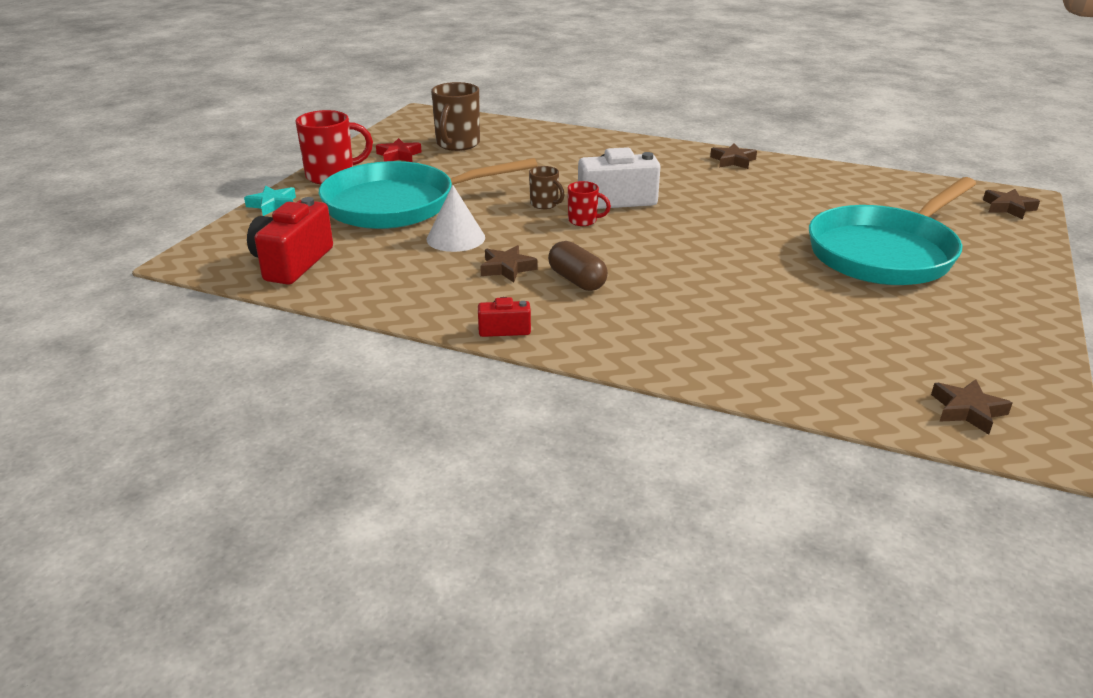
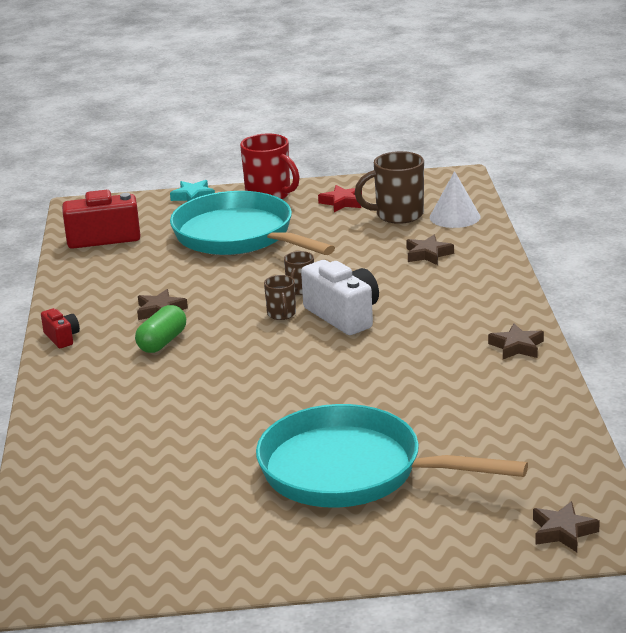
camera: 65 degrees right, 5 degrees down
(455, 238) = (197, 276): white cone -> white cone (454, 217)
(577, 280) = (162, 342): brown capsule -> green capsule
(583, 221) = (281, 314): red mug -> brown mug
(967, 410) = (63, 551): brown star -> brown star (428, 254)

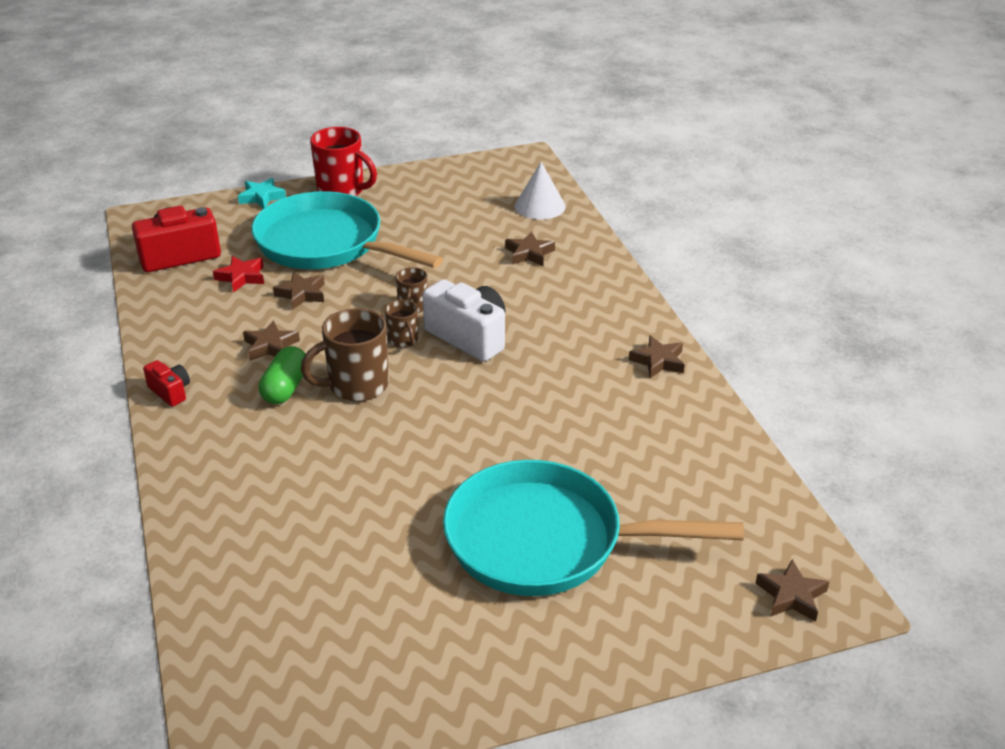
camera: 15 degrees left, 10 degrees up
(202, 273) = (301, 294): none -> brown star
(342, 202) = (420, 195): red star -> red star (241, 277)
(397, 215) = (482, 207): brown mug -> brown mug (356, 386)

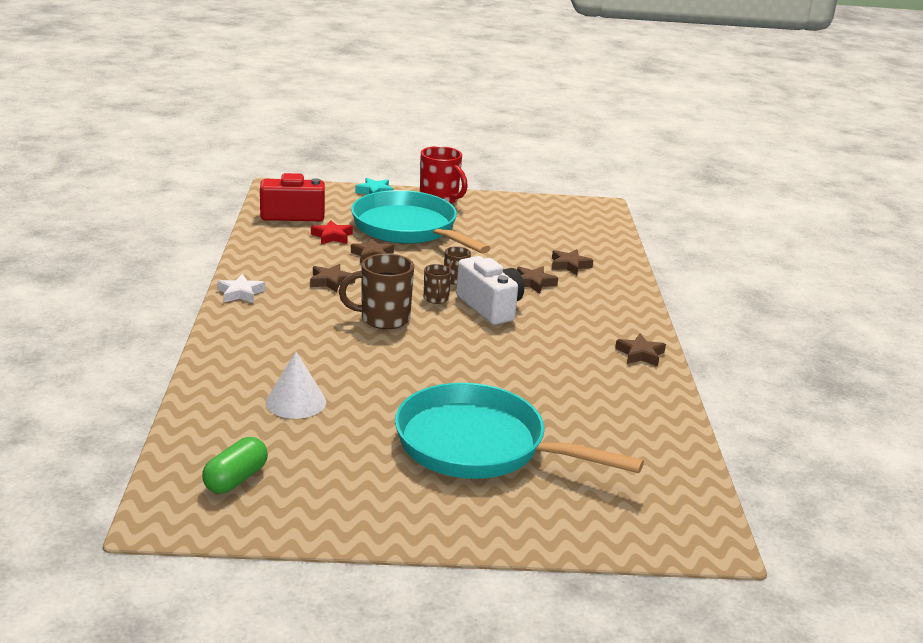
camera: 15 degrees right, 10 degrees down
(170, 392) = (240, 293): red camera -> white star
(285, 388) = (328, 309): green capsule -> green capsule (236, 479)
(540, 206) = (596, 237): white cone -> white cone (296, 402)
(791, 596) = (669, 529): brown star -> brown star (534, 283)

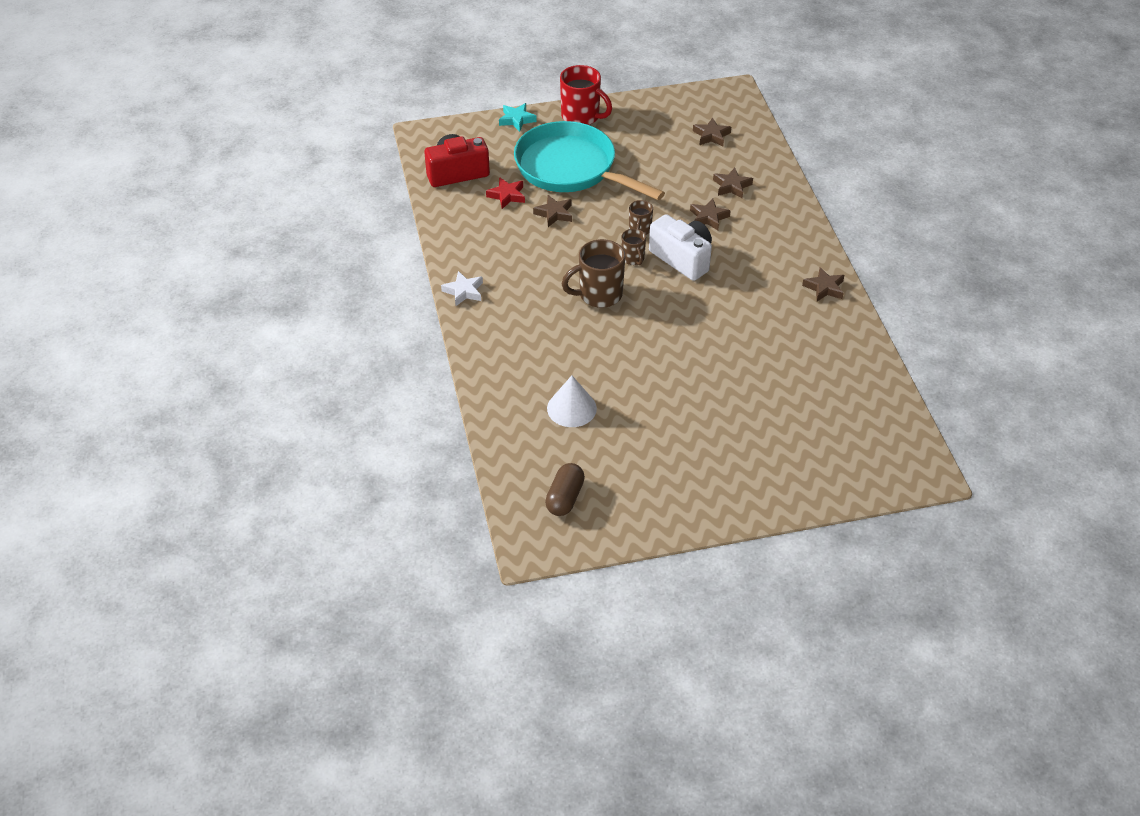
camera: 10 degrees left, 20 degrees up
(236, 479) = (565, 498): green capsule -> brown capsule
(331, 281) = (533, 258): brown star -> brown star (711, 135)
(479, 445) = (731, 420): turquoise pan -> none

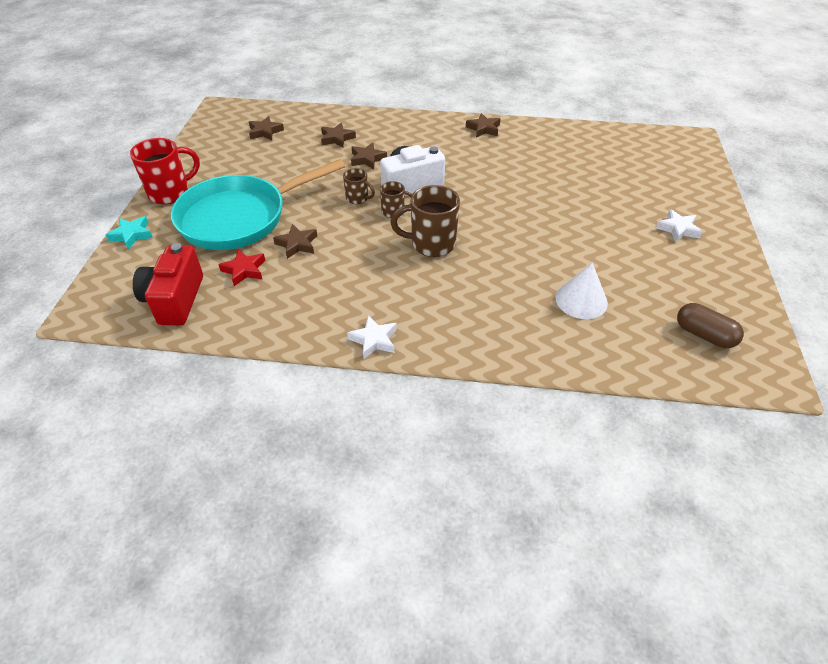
camera: 70 degrees left, 0 degrees up
(599, 295) = (431, 244): brown mug -> brown mug turned 90 degrees clockwise
(722, 470) = (678, 229): none -> white star

